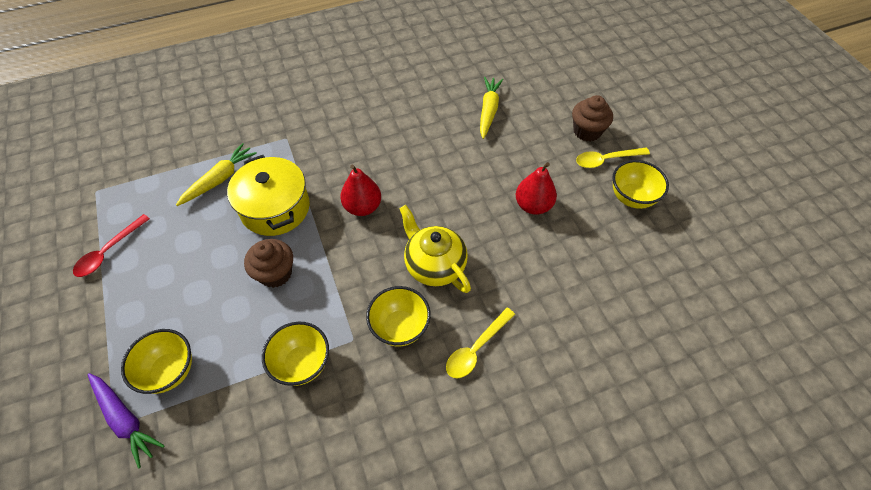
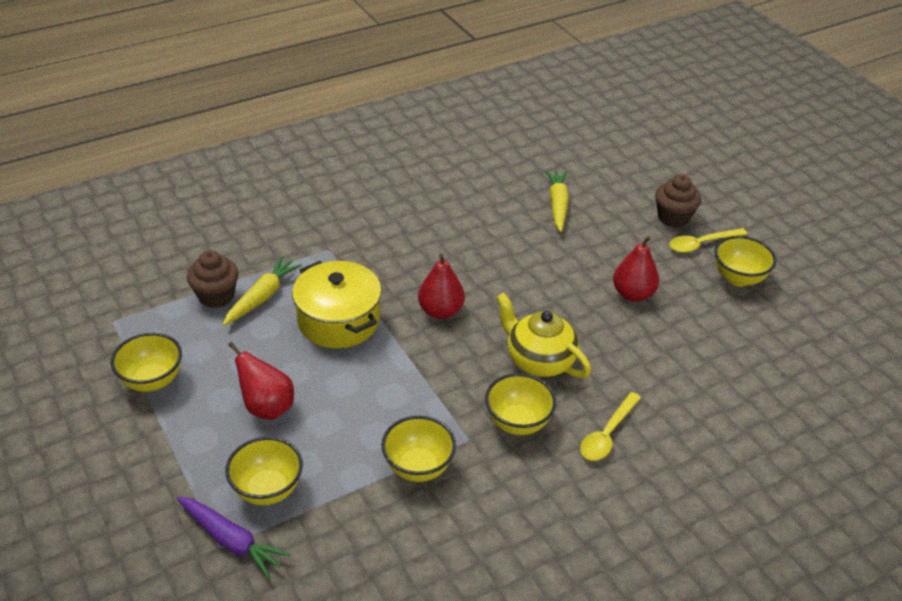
camera: 10 degrees left, 15 degrees down
(109, 251) = (152, 381): red spoon -> yellow bowl
(193, 288) = (267, 407): none -> red pear
(275, 273) = (359, 384): brown cupcake -> brown cupcake (216, 296)

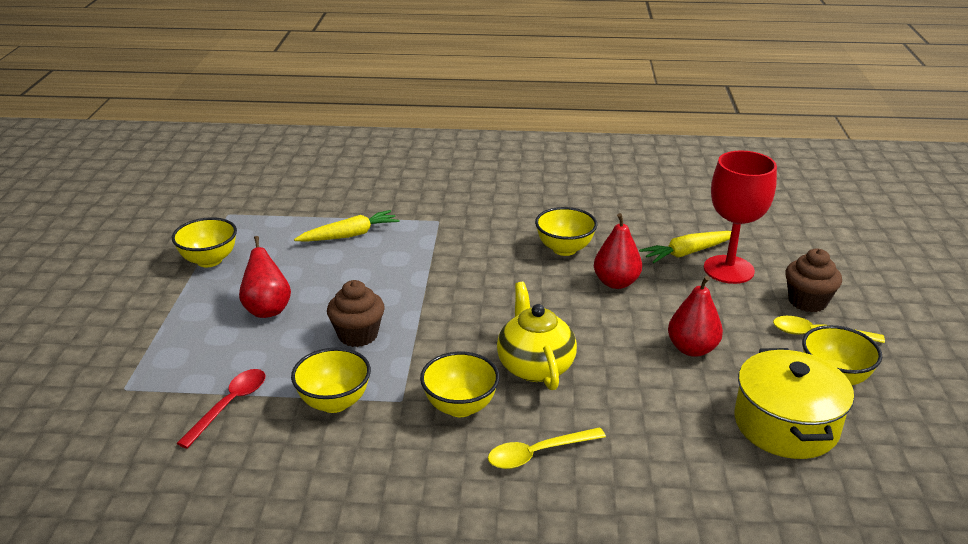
camera: 35 degrees right, 10 degrees down
(216, 296) = (317, 223): brown cupcake -> brown cupcake (358, 335)
(231, 541) = (137, 388): purple carrot -> none
(267, 490) = (202, 365): yellow bowl -> yellow bowl (564, 249)
(334, 514) = (230, 405): none -> red spoon
(338, 320) = (390, 271): yellow pot -> yellow pot (786, 424)
(440, 311) = (484, 295): red pear -> red pear (616, 283)
(557, 205) = (687, 253): yellow carrot -> yellow carrot turned 150 degrees counterclockwise
(599, 209) = (728, 269): none -> red goblet

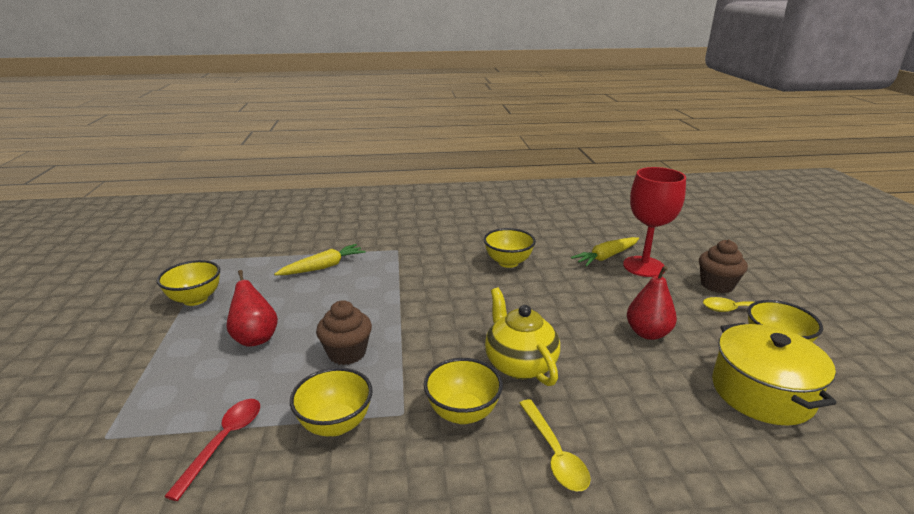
camera: 10 degrees left, 5 degrees down
(538, 453) = (554, 453): yellow spoon -> yellow spoon turned 75 degrees counterclockwise
(616, 283) = (560, 285): red pear -> none

